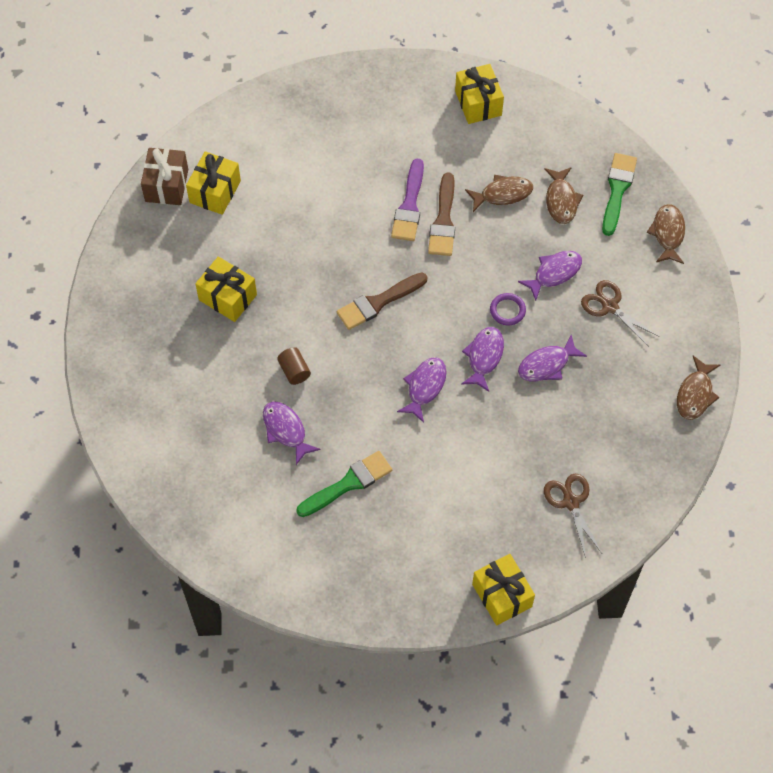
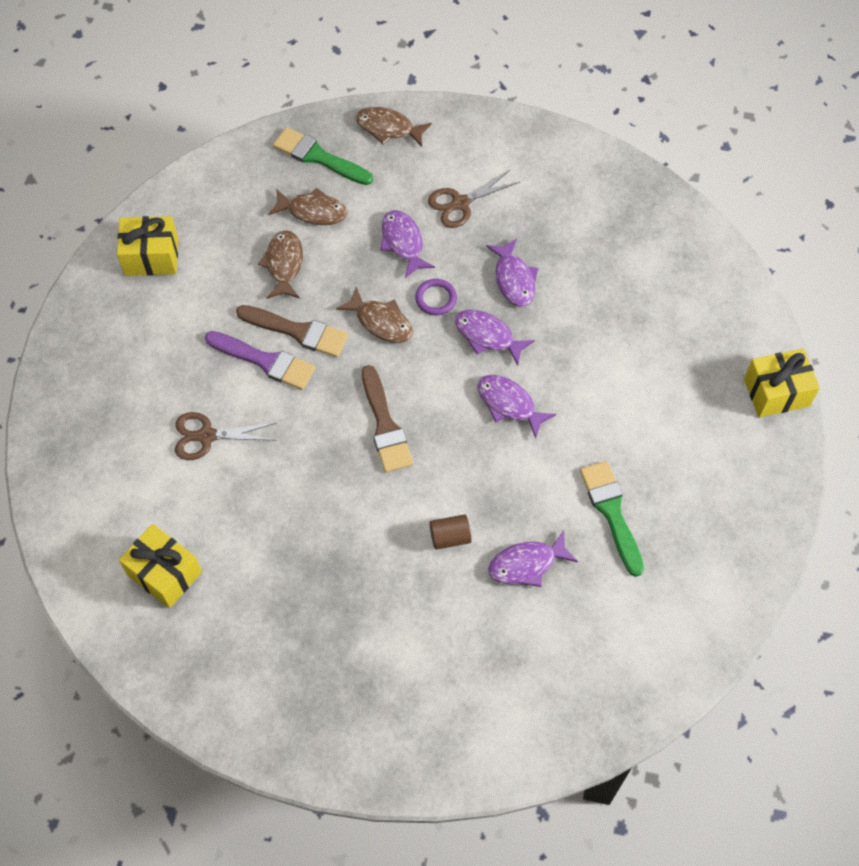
camera: 75 degrees left, 0 degrees up
(166, 185) = (132, 631): brown gift -> none
(227, 297) = (325, 591): yellow gift -> none
(570, 502) = (682, 301): brown scissors -> brown scissors (206, 436)
(695, 394) = (585, 159): brown fish -> brown fish (381, 322)

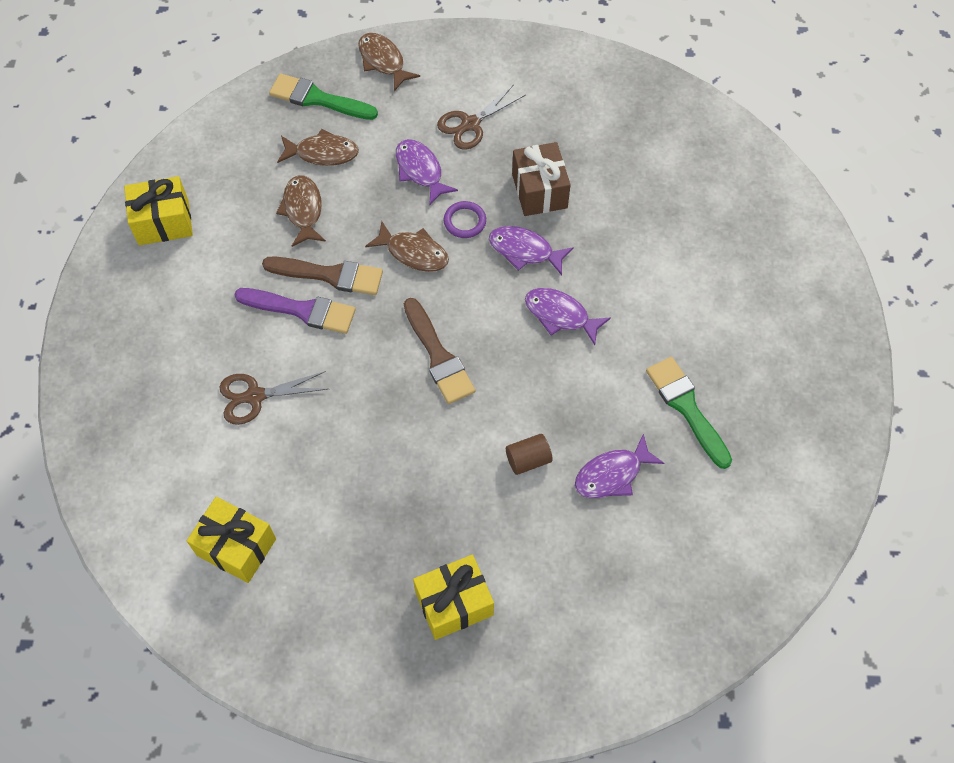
camera: 10 degrees left, 0 degrees up
(388, 128) = (383, 61): brown fish -> brown fish turned 45 degrees clockwise
(514, 279) = (539, 191): purple fish -> brown gift
(776, 392) = (822, 263): yellow gift -> yellow gift (454, 603)

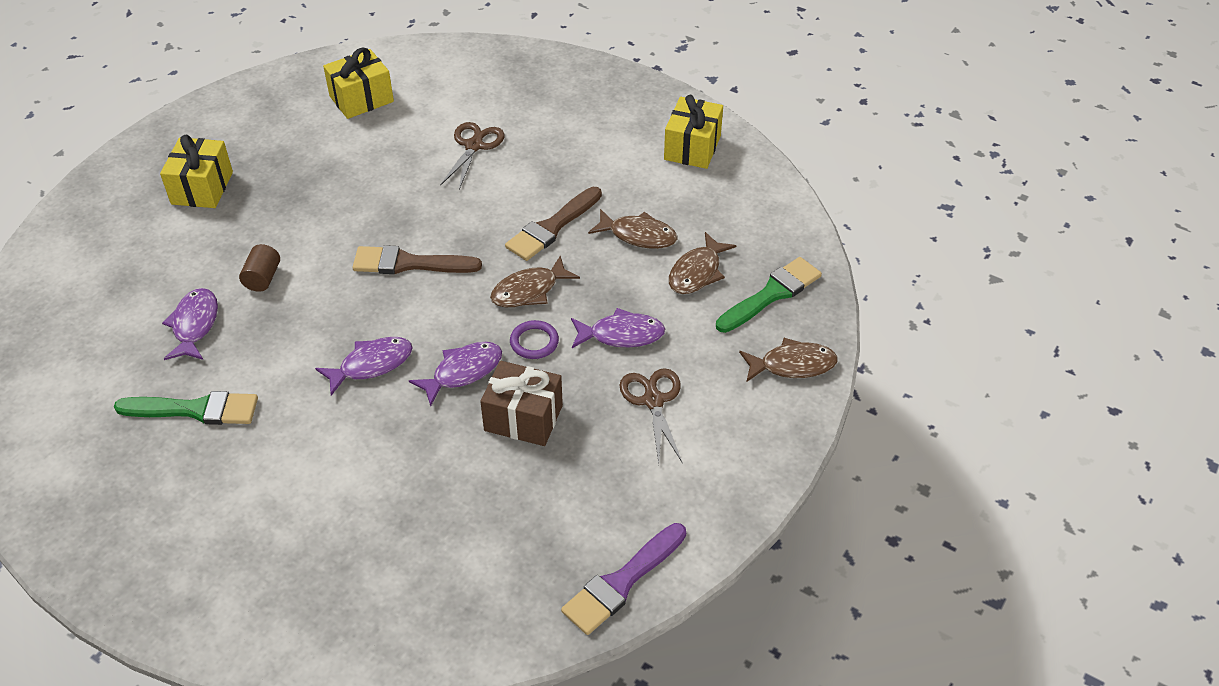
camera: 120 degrees right, 15 degrees down
(302, 310) = (531, 198): purple brush -> purple brush (622, 582)

